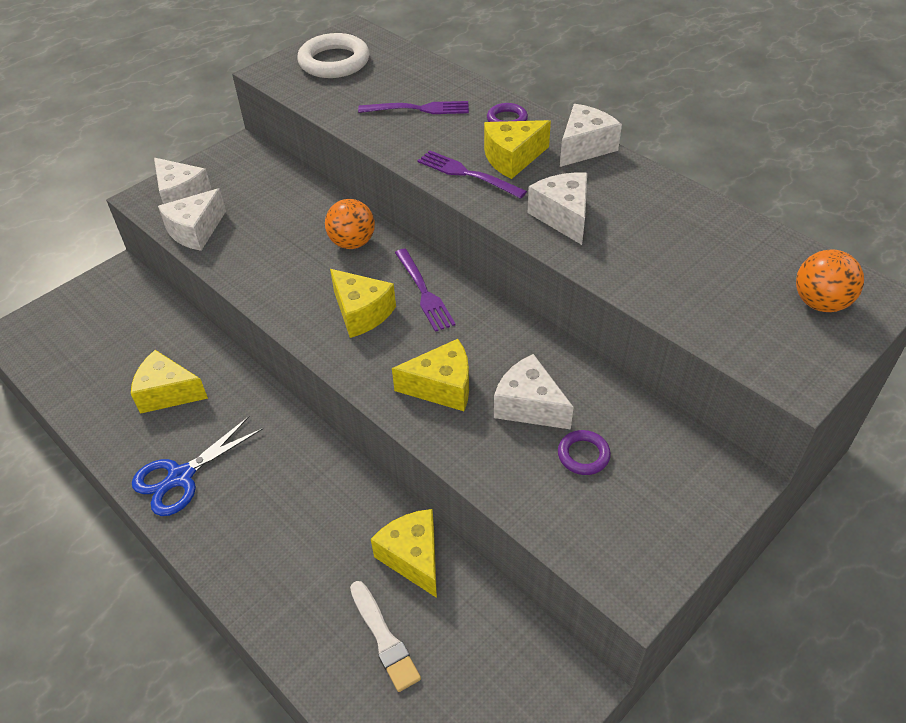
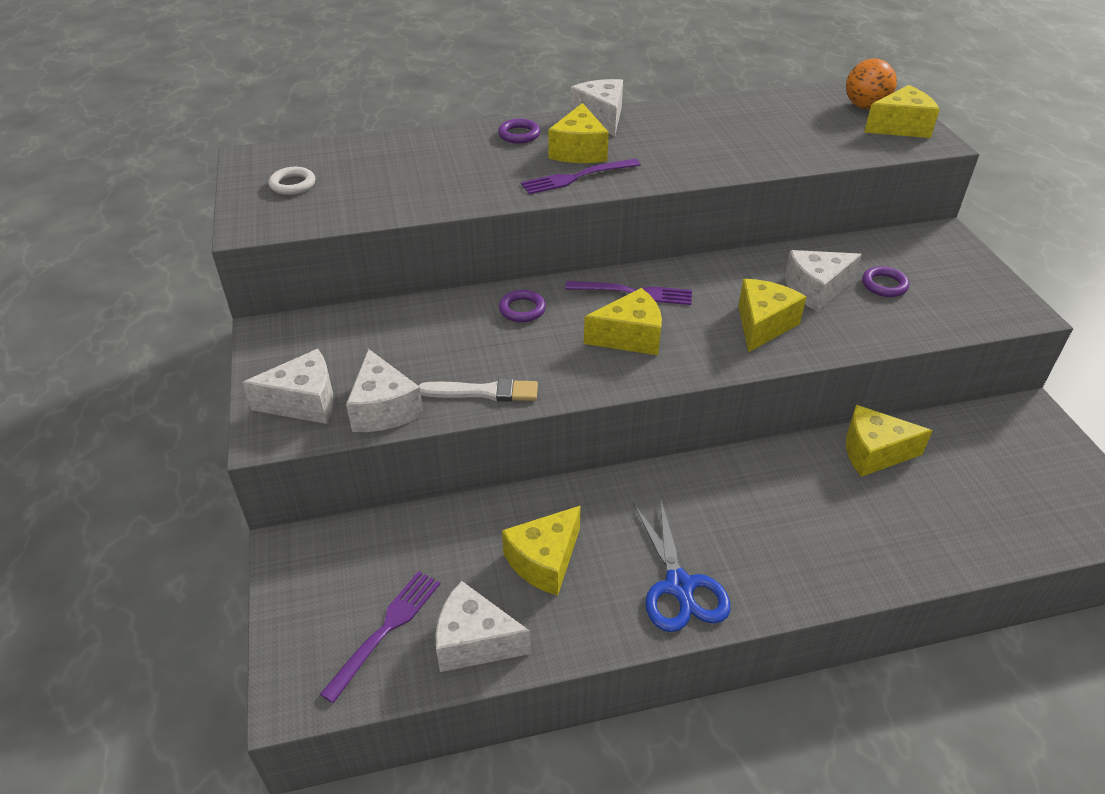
camera: 60 degrees left, 5 degrees down
(334, 62) = (293, 184): white ring -> white ring, size x0.52
(352, 243) = (522, 309): orange ball -> purple ring
(384, 638) = (950, 501): white brush -> white brush (483, 392)
(418, 109) = (445, 168): purple fork -> purple fork (385, 630)
(563, 216) = (682, 157): white cheese -> white cheese (474, 642)
(802, 344) = (900, 127): none -> yellow cheese

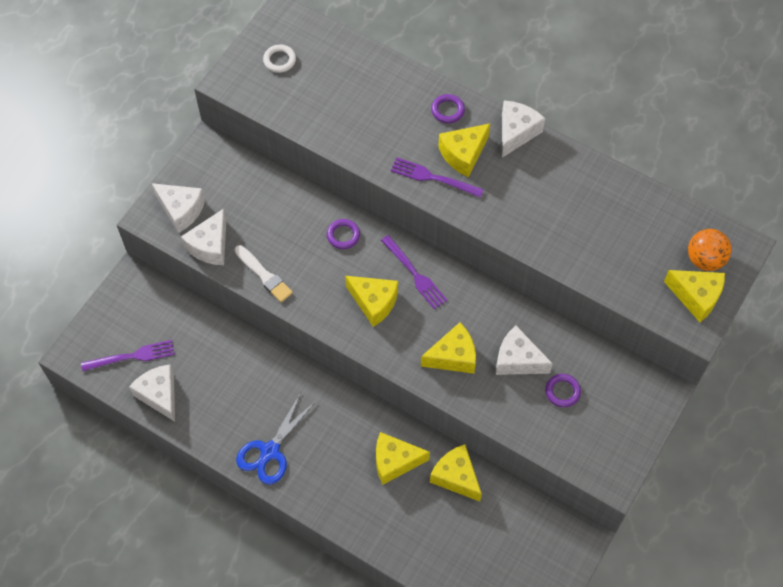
camera: 45 degrees right, 20 degrees up
(544, 561) = (228, 384): yellow cheese -> yellow cheese (395, 462)

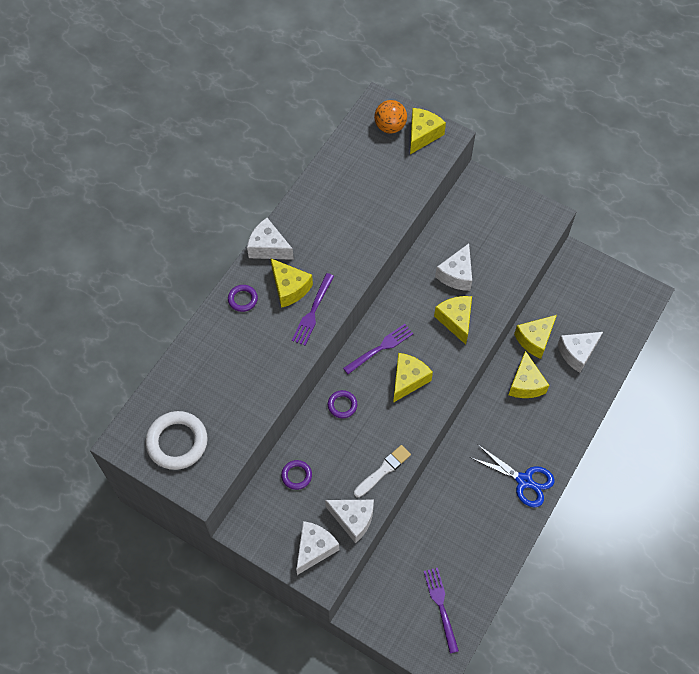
camera: 90 degrees left, 0 degrees up
(159, 395) = (478, 578): white cheese -> white cheese (577, 353)
(279, 60) = (177, 442): white ring -> white ring, size x1.93
(562, 391) = (482, 245): purple ring -> purple ring (296, 475)

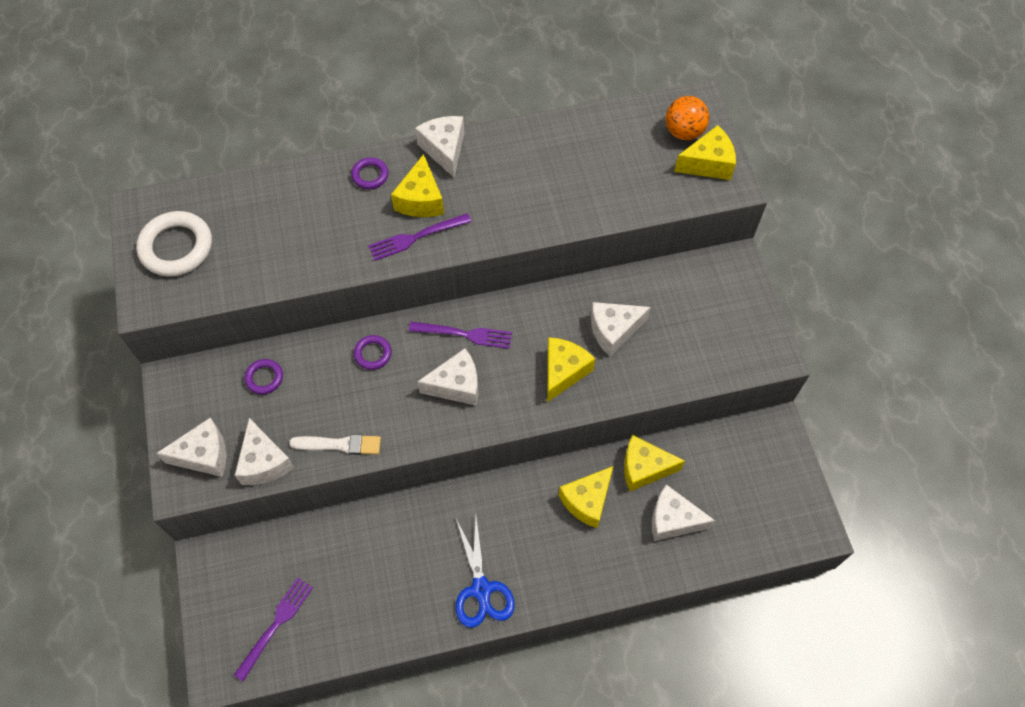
camera: 45 degrees right, 0 degrees up
(408, 380) = (456, 385): yellow cheese -> white cheese

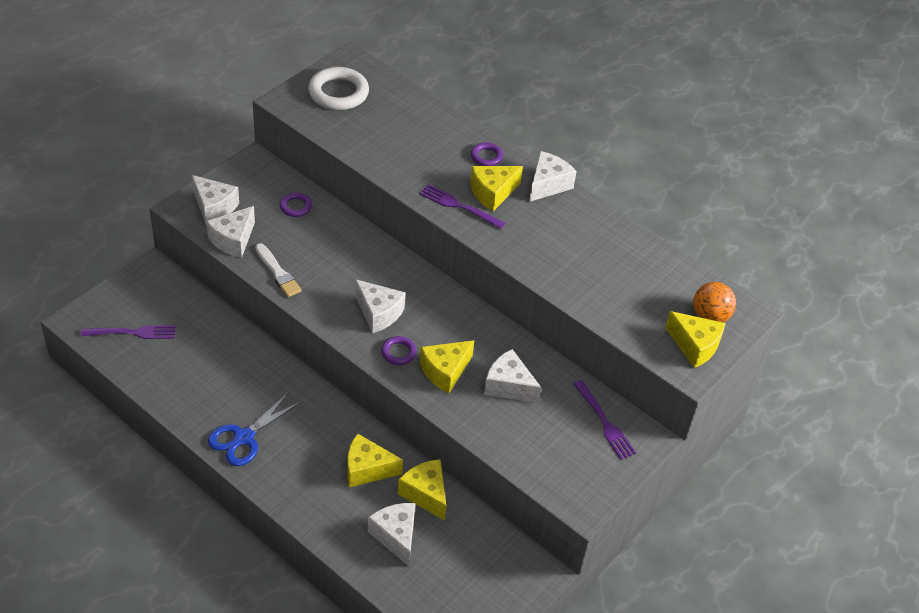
camera: 50 degrees right, 15 degrees down
(373, 354) = (363, 254): purple ring -> purple ring (398, 352)
(464, 334) = (425, 297): purple fork -> purple fork (604, 422)
(563, 371) = (445, 371): yellow cheese -> yellow cheese turned 150 degrees clockwise

